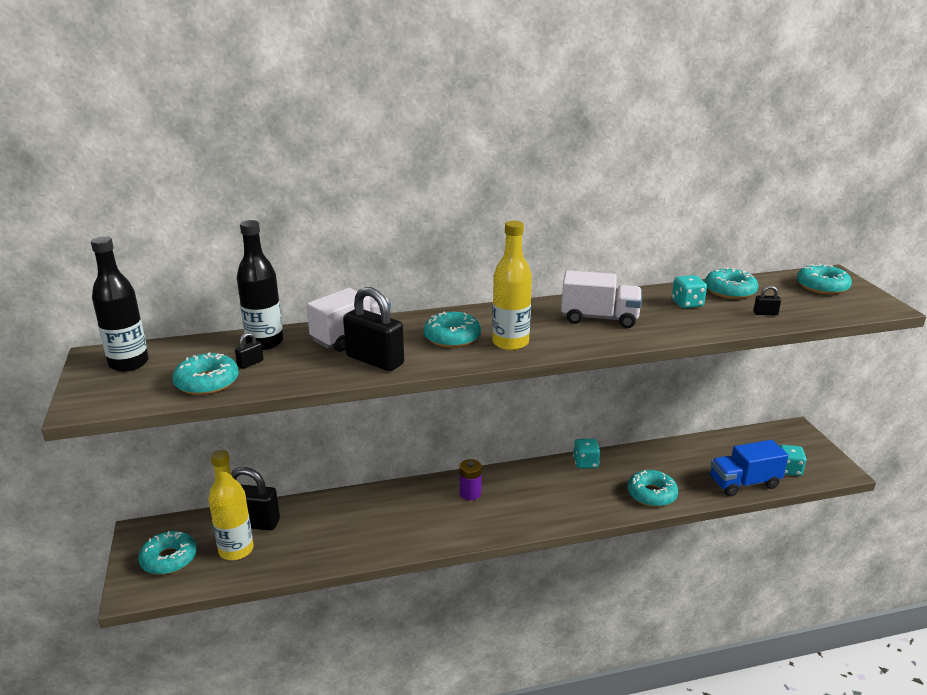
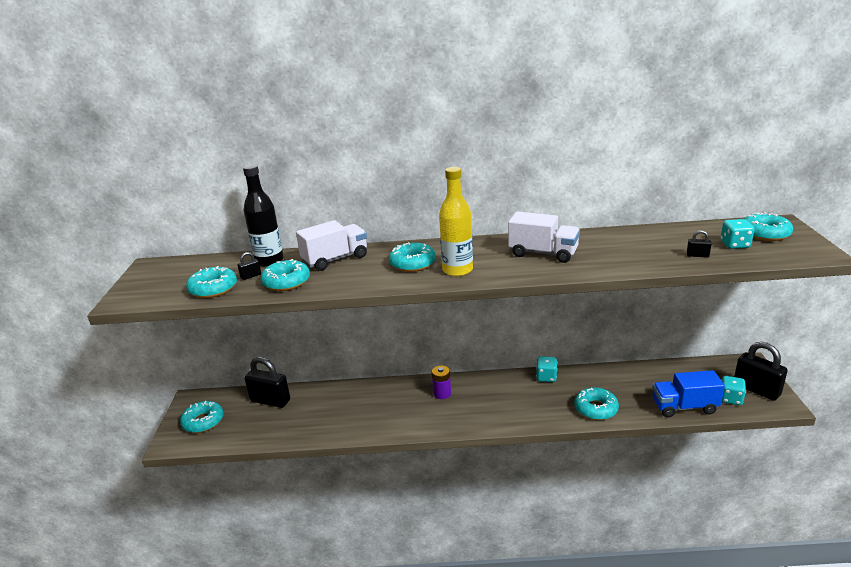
camera: 15 degrees right, 0 degrees up
(129, 363) = (167, 272): black bottle -> none
(236, 550) = (251, 420): yellow bottle -> none
(375, 360) = (343, 279): black padlock -> black padlock (756, 389)
(687, 303) = (627, 244): turquoise dice -> turquoise dice (735, 245)
(730, 291) = (673, 234): turquoise donut -> turquoise donut (286, 282)

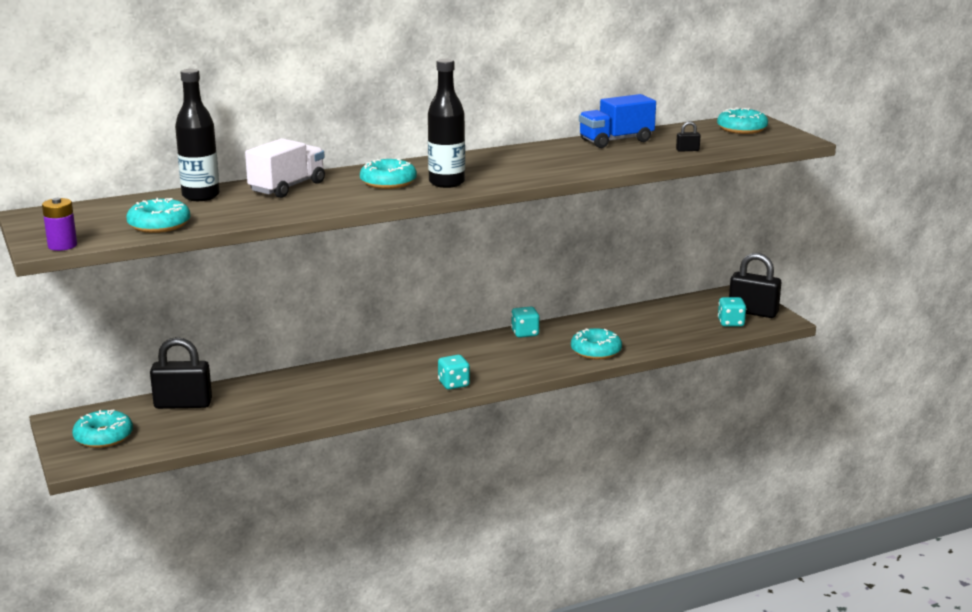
camera: 25 degrees left, 5 degrees down
(251, 276) = (195, 210): black padlock -> none
(286, 282) = (249, 210): turquoise donut -> none
(442, 393) = (409, 365): purple battery -> purple battery (62, 245)
(457, 270) = (446, 183): yellow bottle -> black bottle
(543, 253) = (529, 162): white truck -> none
(684, 407) = (687, 336): blue truck -> blue truck (616, 141)
(735, 245) = (718, 139): turquoise dice -> turquoise dice (453, 384)

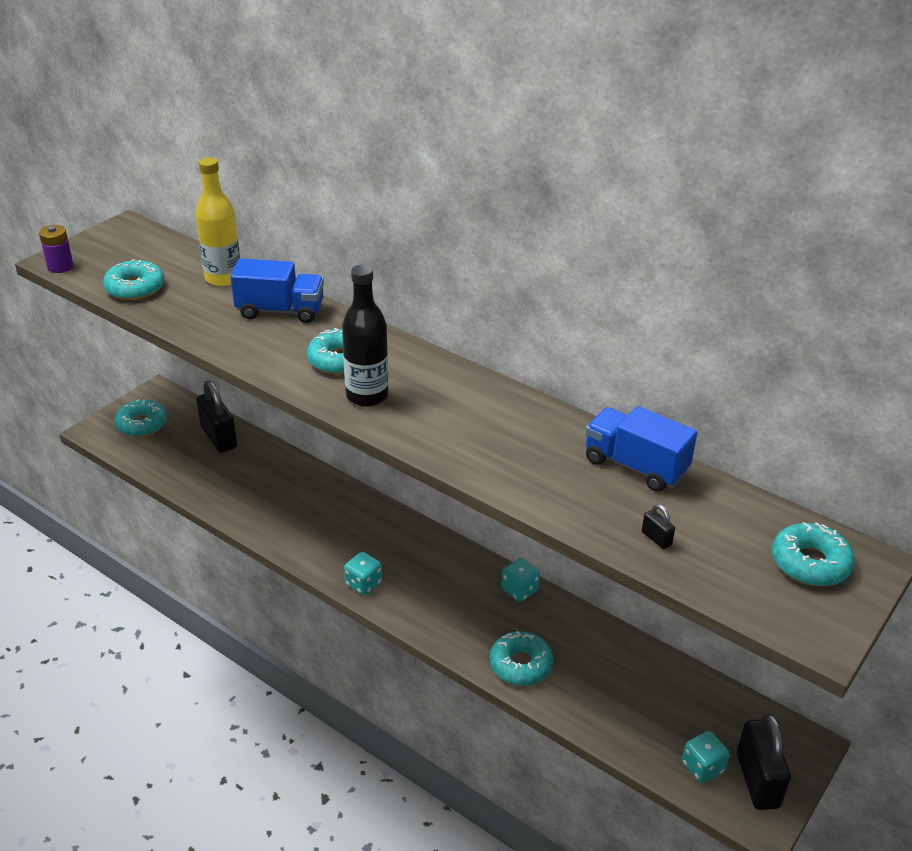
camera: 60 degrees right, 15 degrees up
(201, 196) = (223, 278): black bottle -> yellow bottle
(287, 187) = (280, 311): white truck -> blue truck

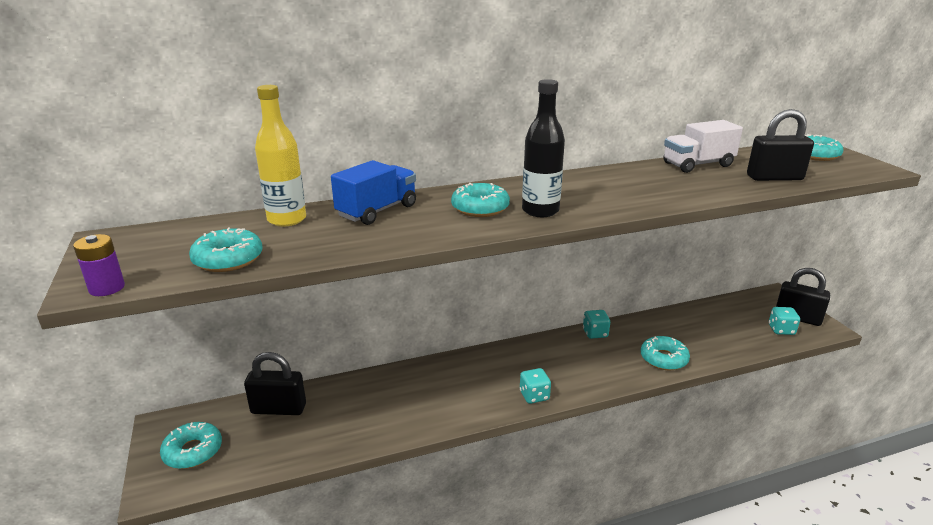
camera: 55 degrees left, 10 degrees down
(635, 466) = (698, 165): blue truck -> white truck
(656, 538) = (774, 178): black padlock -> black padlock, size x2.34

